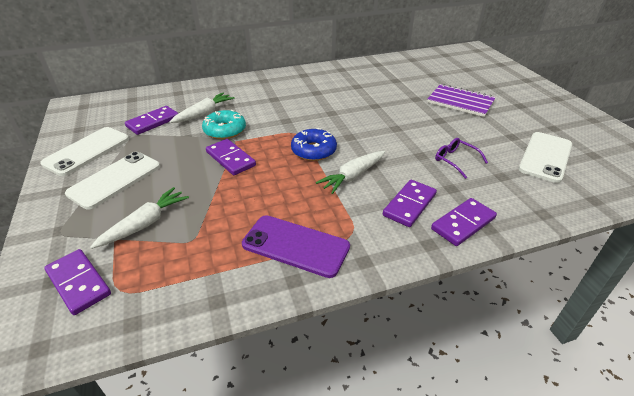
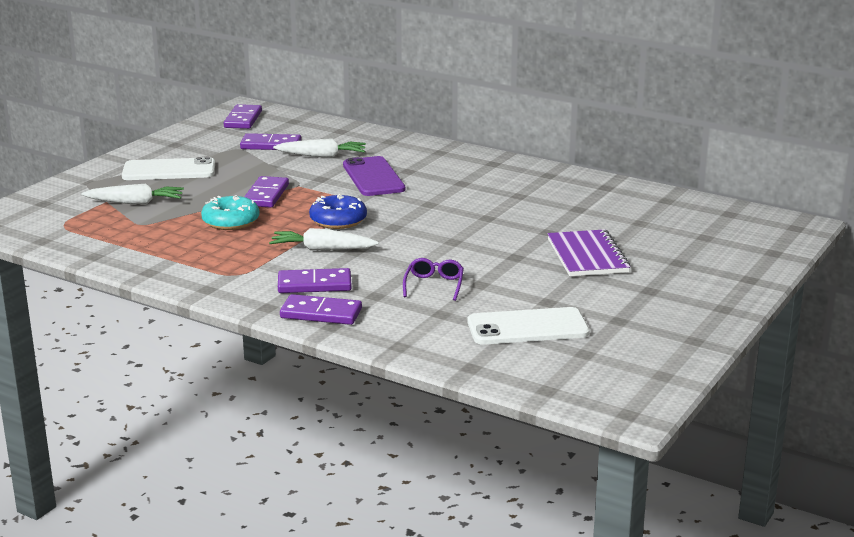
camera: 50 degrees right, 15 degrees down
(78, 283) = (52, 211): purple domino -> purple domino (243, 119)
(87, 151) = (188, 144): white phone -> none
(225, 130) = (308, 175): turquoise donut -> turquoise donut (231, 221)
(295, 246) = (188, 259): purple phone -> purple phone (373, 177)

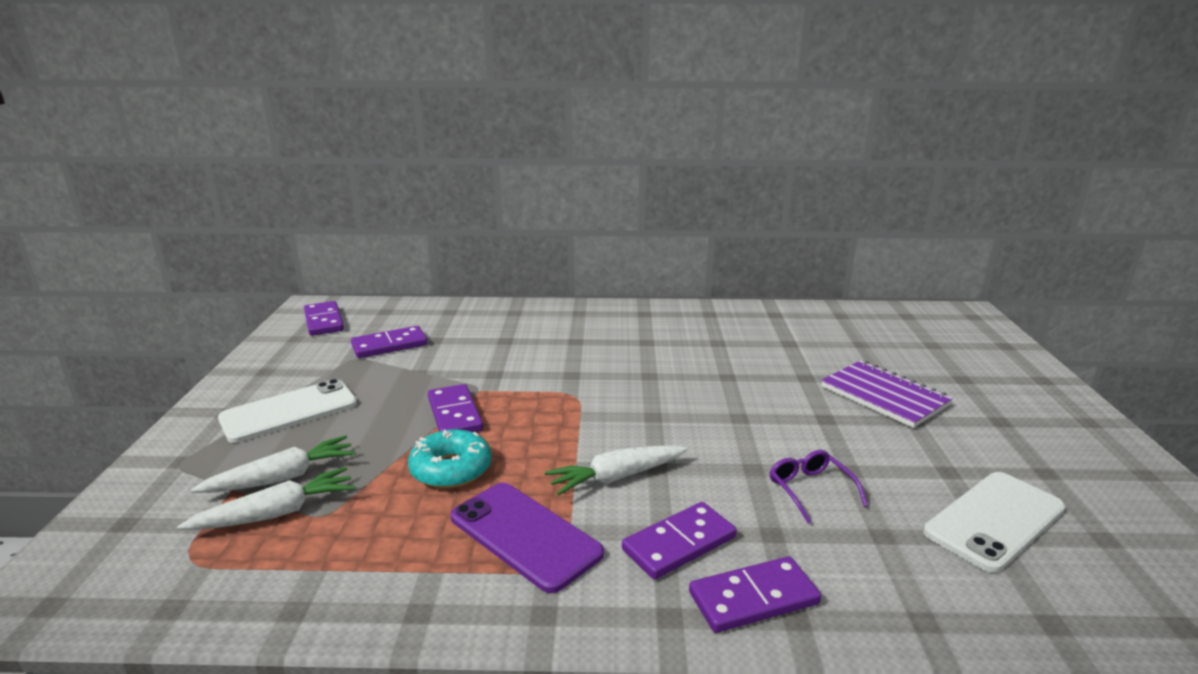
camera: 30 degrees left, 0 degrees up
(322, 156) = (463, 345): white carrot -> white carrot (276, 513)
(338, 220) = (582, 426): blue donut -> none
(373, 177) = (550, 358): purple phone -> purple phone (525, 535)

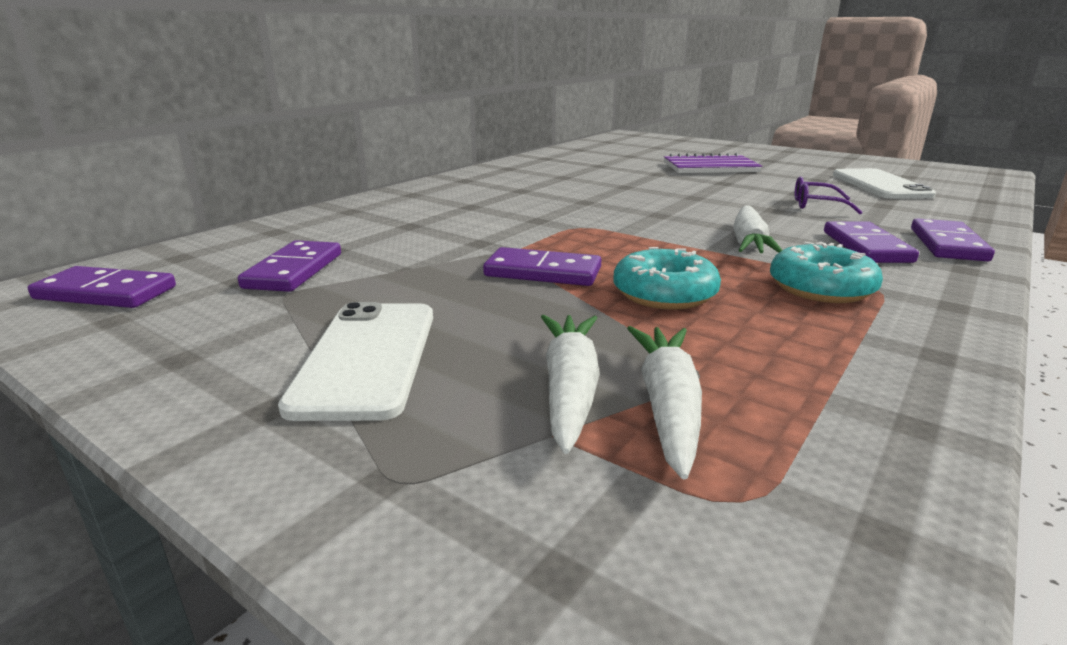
camera: 55 degrees left, 0 degrees up
(525, 535) = (821, 288): purple phone -> turquoise donut

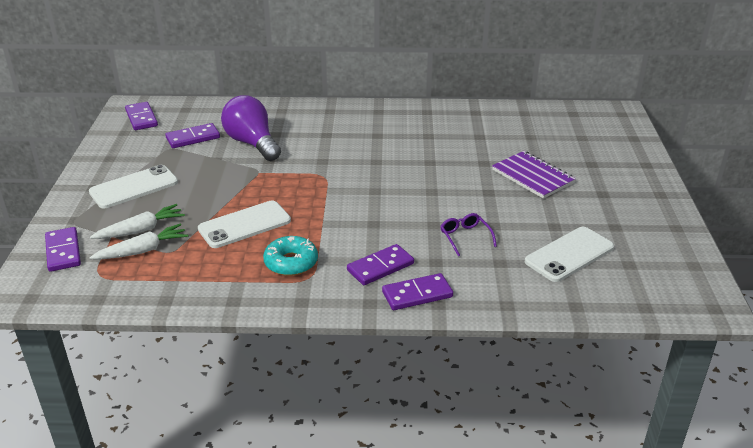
camera: 55 degrees right, 10 degrees up
(407, 241) = (252, 143): none -> purple light bulb
(543, 272) = (244, 189): purple domino -> purple domino (63, 251)
(664, 294) = (244, 225): turquoise donut -> white phone
(748, 243) = (347, 230): white carrot -> none

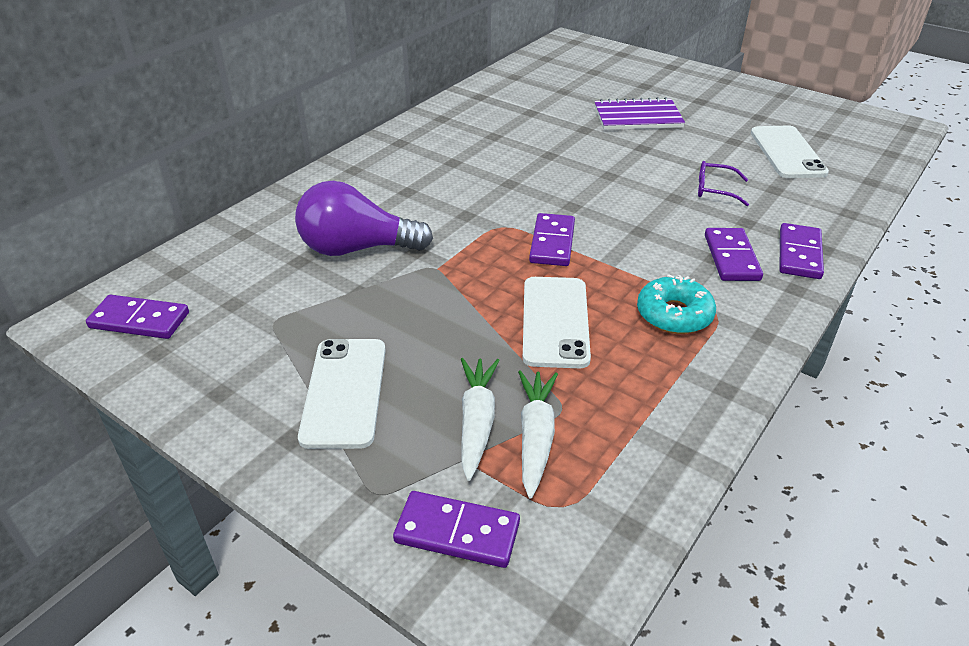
camera: 55 degrees left, 5 degrees up
(193, 138) = (273, 291): purple domino -> purple domino (552, 243)

